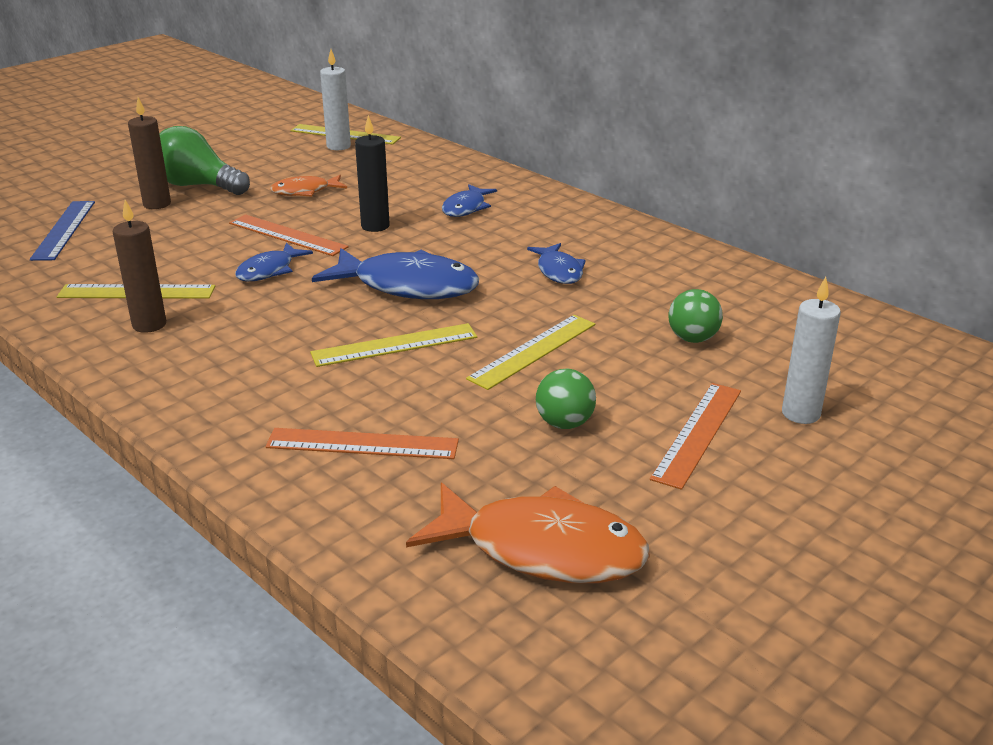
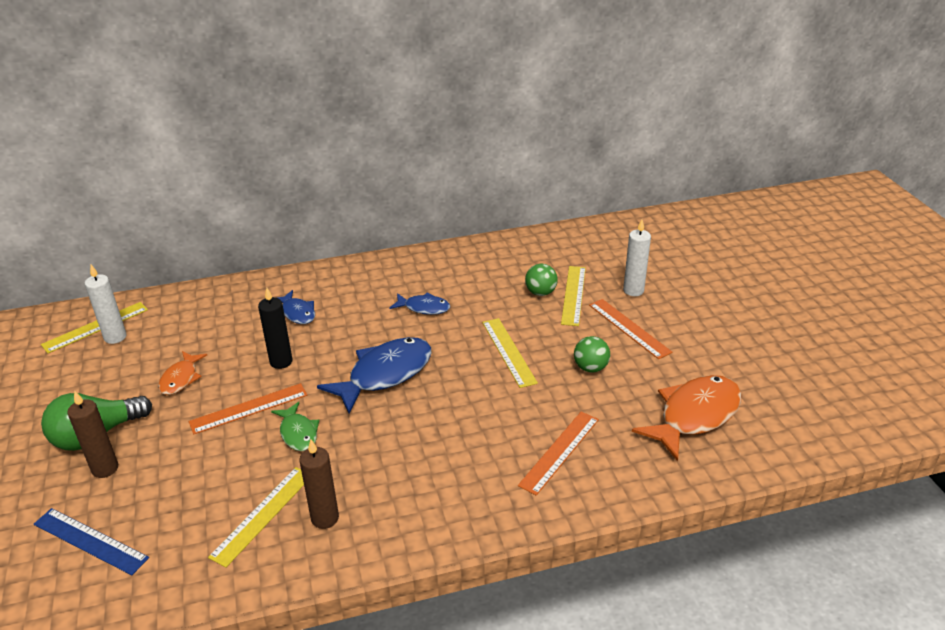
camera: 60 degrees left, 5 degrees up
(269, 270) = (298, 433): blue fish -> green fish
(394, 345) = (456, 404): yellow ruler -> yellow ruler (573, 295)

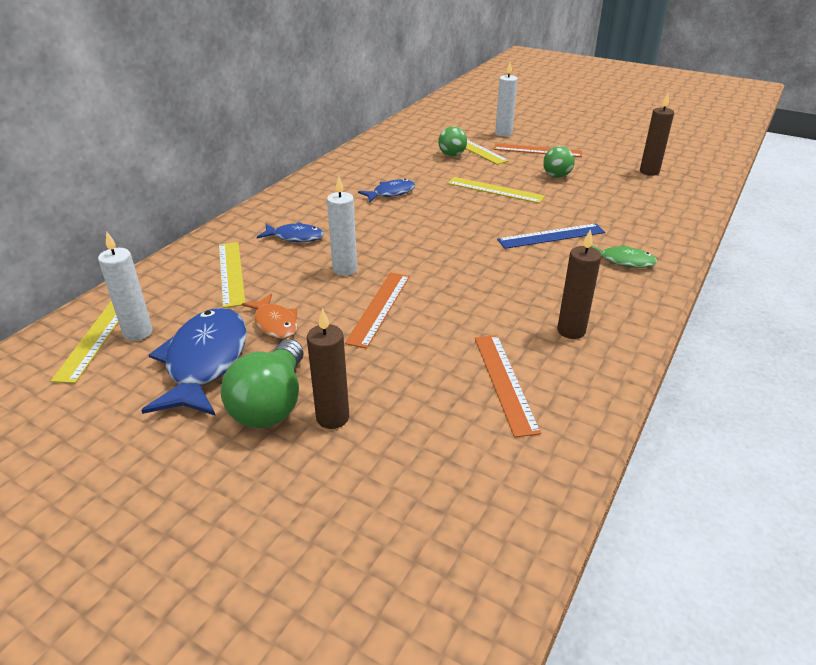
camera: 45 degrees left, 0 degrees up
(90, 541) = (428, 469): blue ruler -> blue ruler (551, 236)
(263, 515) = (527, 357): yellow ruler -> yellow ruler (231, 273)
(281, 362) = (345, 269): black candle -> white candle
(298, 433) = (449, 300): green fish -> green fish (623, 261)
(385, 374) = (441, 238): blue fish -> blue fish (205, 362)
(559, 451) = (623, 220): orange ruler -> orange ruler (504, 382)
(694, 416) = (649, 172): orange fish -> brown candle

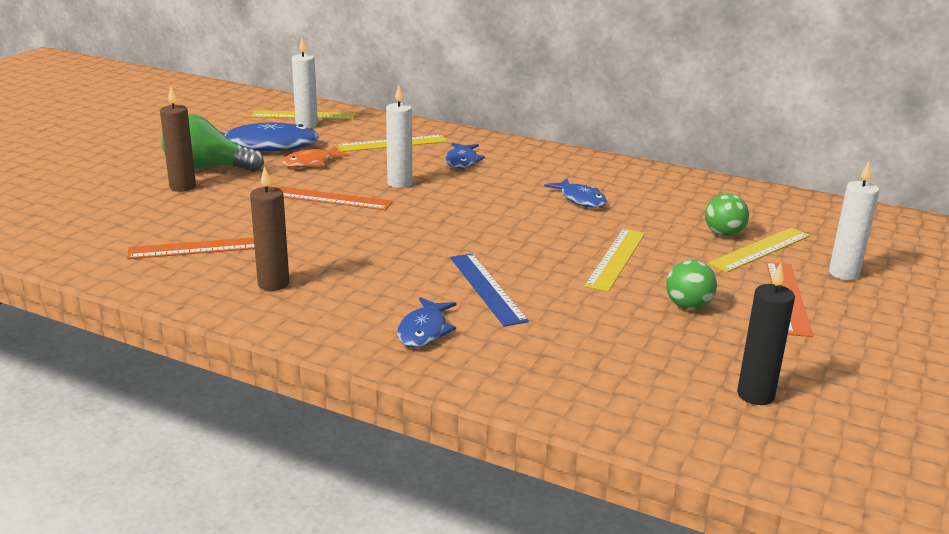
camera: 85 degrees right, 10 degrees down
(623, 261) = (424, 331): green fish -> blue fish
(649, 172) = (755, 395): brown candle -> black candle

